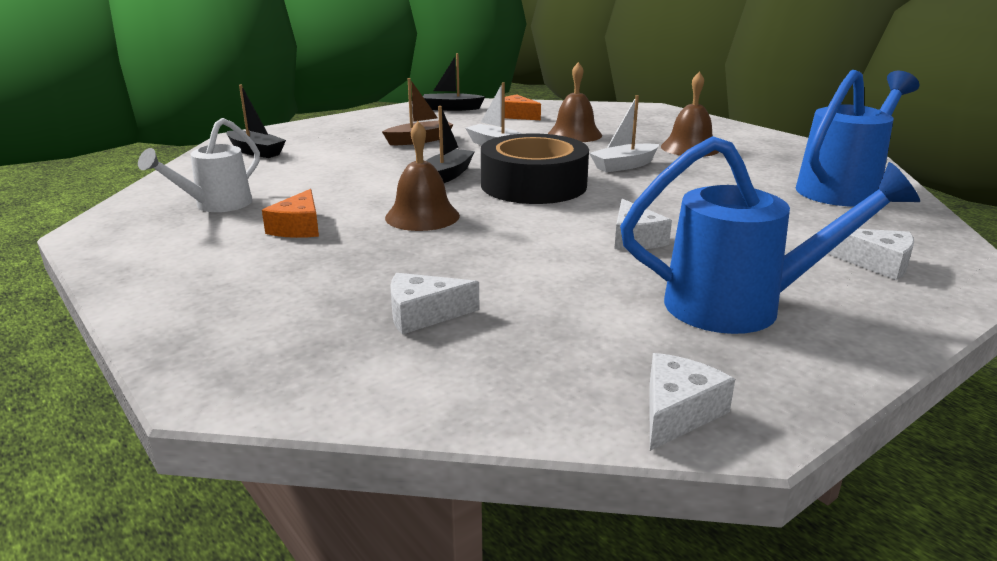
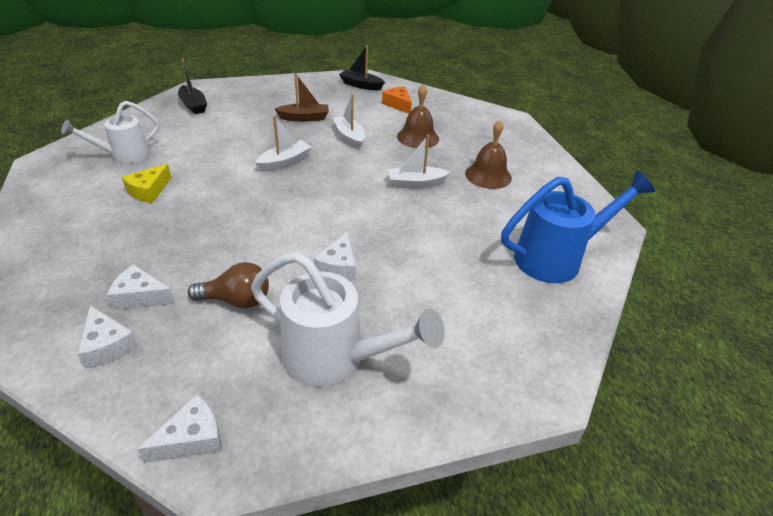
camera: 20 degrees right, 15 degrees up
(299, 227) = (149, 191): orange cheese -> yellow cheese
(422, 216) = (229, 201): brown bell -> none
(447, 175) = (284, 162): black boat -> white boat
(533, 185) = (331, 188): black tape -> none
(555, 289) = (236, 300): none -> brown light bulb
(740, 306) = (335, 358): blue watering can -> white watering can
(876, 263) = (482, 350): white cheese -> white cheese (107, 345)

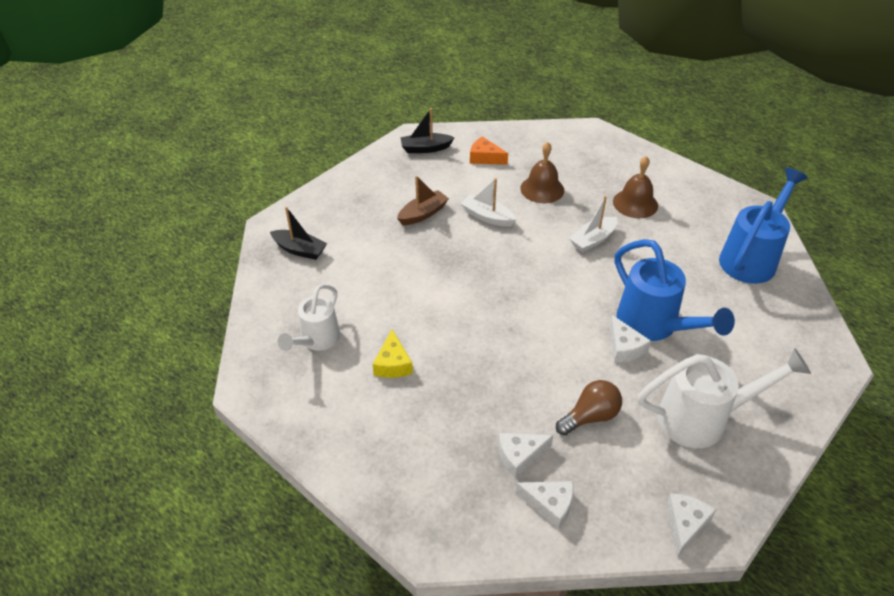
camera: 30 degrees left, 5 degrees up
(284, 162) = (467, 272): white boat -> none
(388, 263) = (653, 325): none -> blue watering can

